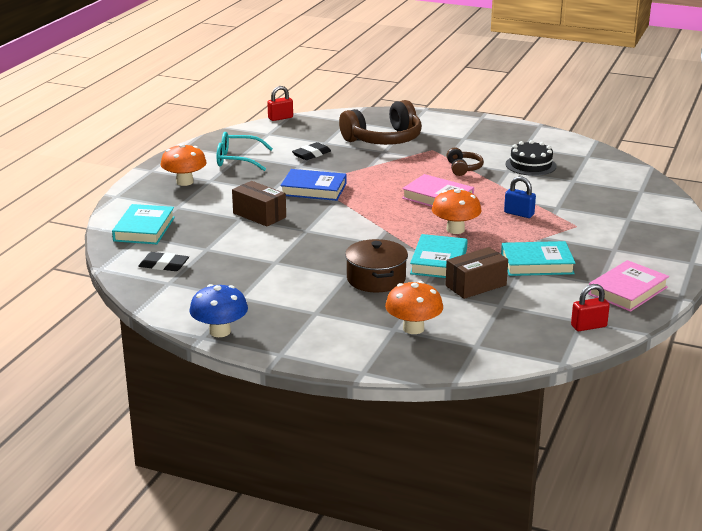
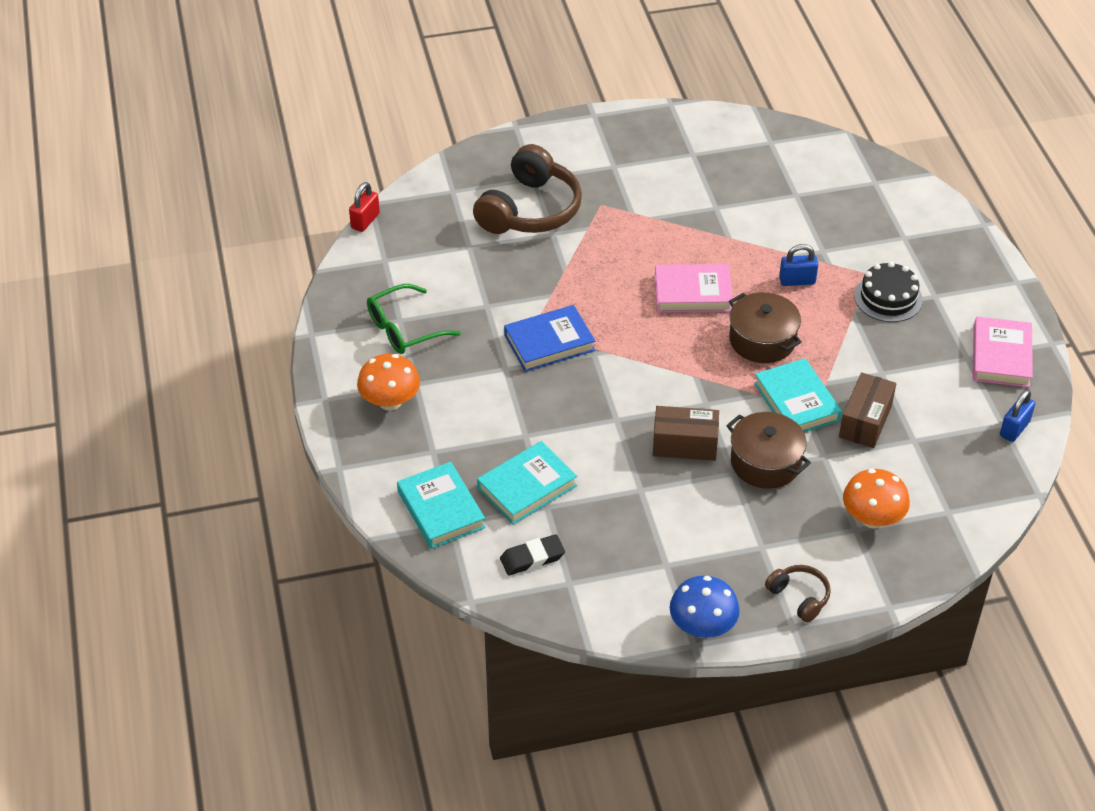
camera: 35 degrees left, 20 degrees up
(237, 160) = (404, 329): turquoise glasses -> green glasses
(259, 215) = (540, 419): brown box -> brown box (684, 444)
(311, 154) = (478, 277): black eraser -> none
(455, 230) = (762, 340): orange mushroom -> brown pot
(463, 168) = (668, 225): brown headphones -> brown headphones (799, 597)
(530, 165) = (730, 186): black cake -> black cake (888, 298)
(537, 264) = (888, 356): turquoise book -> turquoise book (527, 487)
(588, 326) = (1014, 429): red padlock -> blue padlock

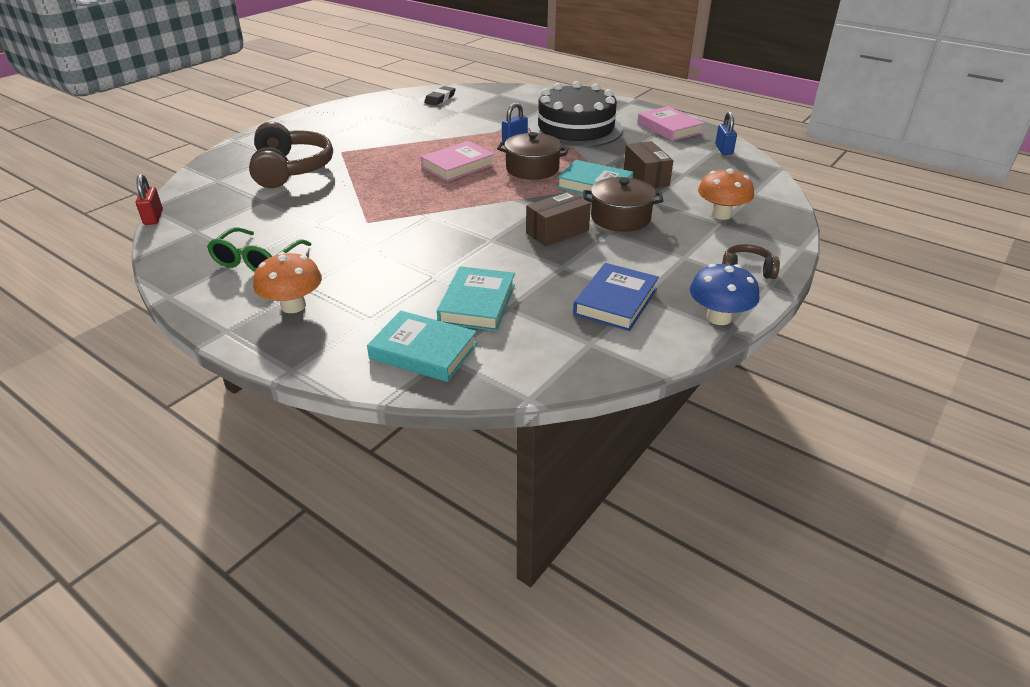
camera: 40 degrees left, 10 degrees down
(532, 558) = (541, 343): black eraser -> black eraser (440, 99)
(549, 343) = (389, 223): blue book -> blue book (616, 302)
(888, 298) = (575, 129): black cake -> black cake, size x1.88

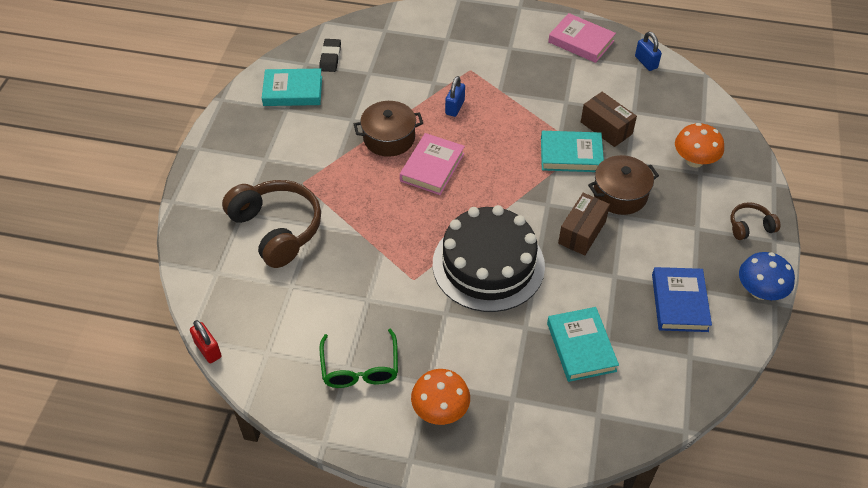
camera: 25 degrees left, 15 degrees up
(423, 351) = (580, 416): turquoise book -> turquoise book (293, 91)
(532, 169) = (502, 148): brown pot -> brown pot (389, 138)
(575, 129) = (498, 70): black cake -> black cake (488, 264)

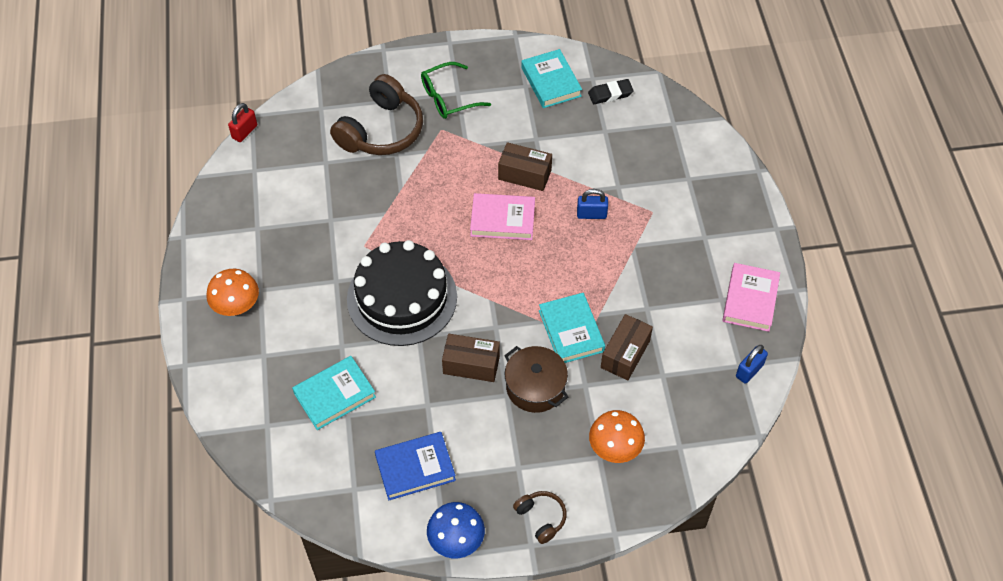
camera: 70 degrees right, 5 degrees up
(360, 368) = (259, 237): green glasses -> green glasses (448, 98)
(389, 138) = (524, 174): brown pot -> brown box

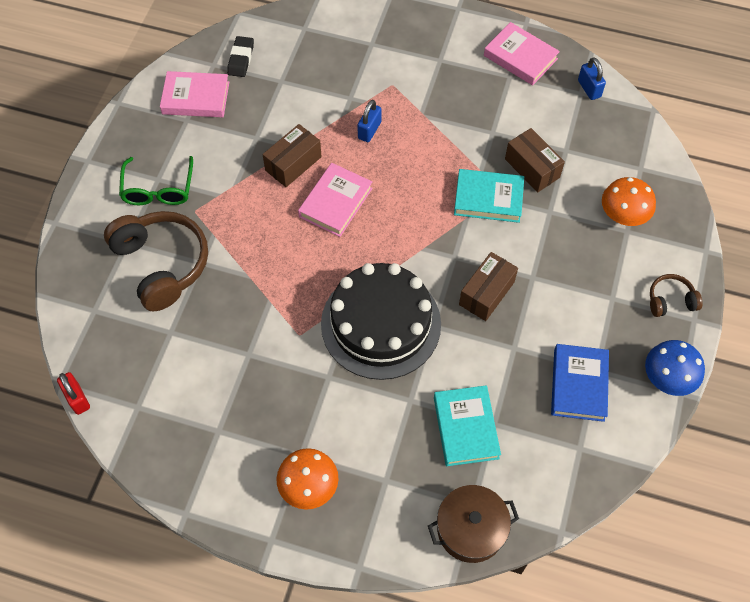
camera: 65 degrees left, 5 degrees up
(535, 387) = (534, 251): brown pot -> brown pot (471, 529)
(551, 82) = (196, 98): turquoise book -> pink book

